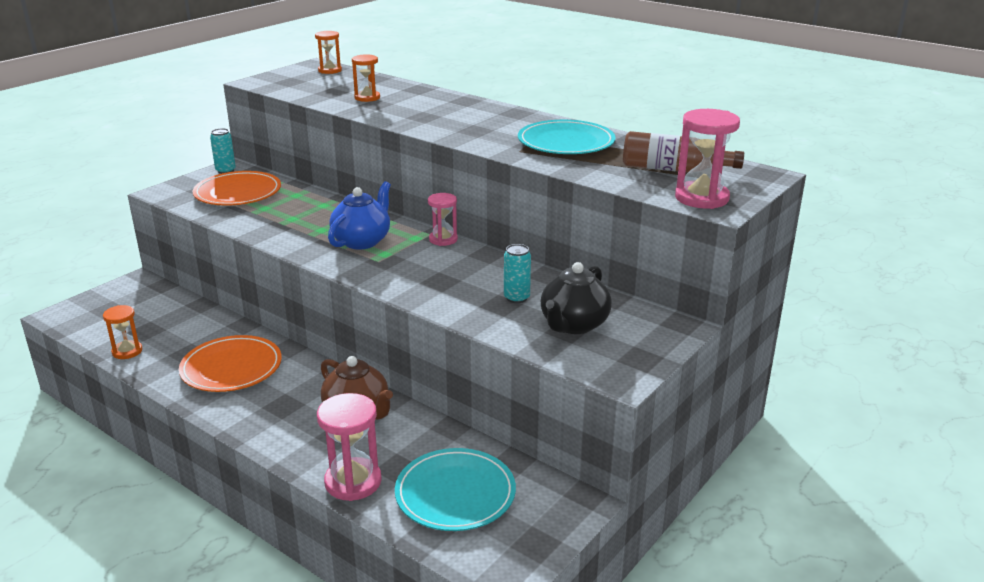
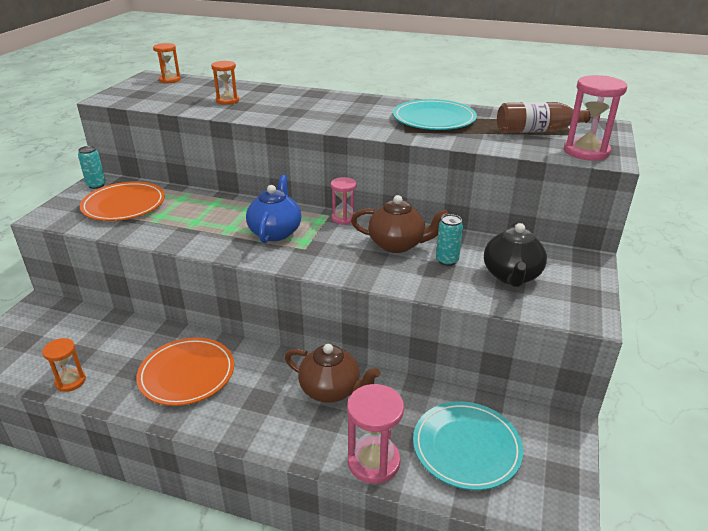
camera: 20 degrees left, 5 degrees up
(477, 274) = (397, 244): none -> brown teapot

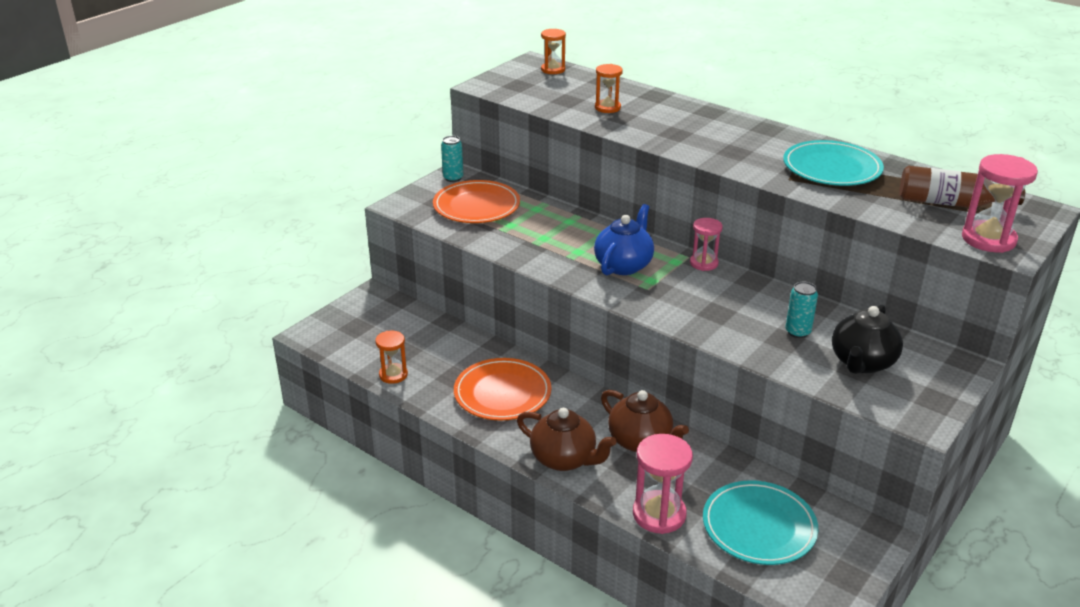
camera: 20 degrees right, 0 degrees up
(397, 244) = (750, 304): brown teapot -> brown teapot (564, 459)

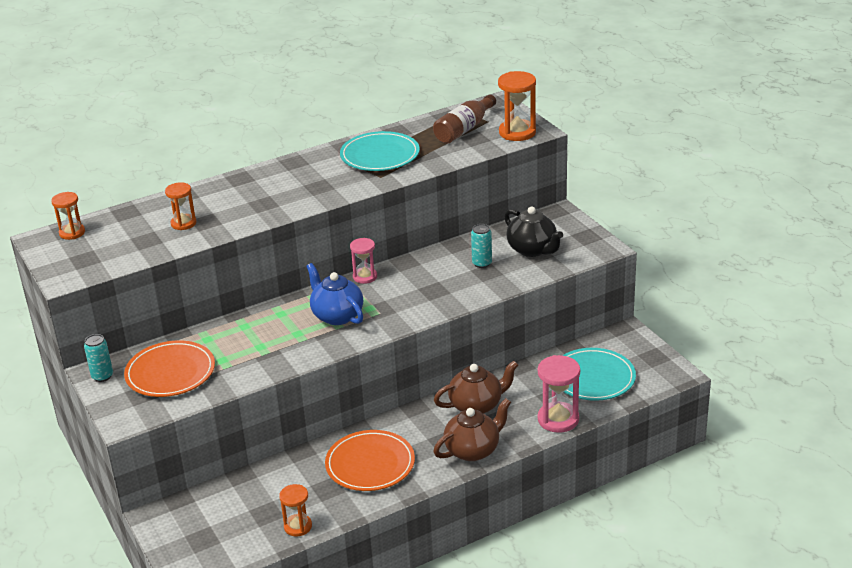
camera: 65 degrees left, 0 degrees up
(988, 239) = (517, 132): pink hourglass -> orange hourglass

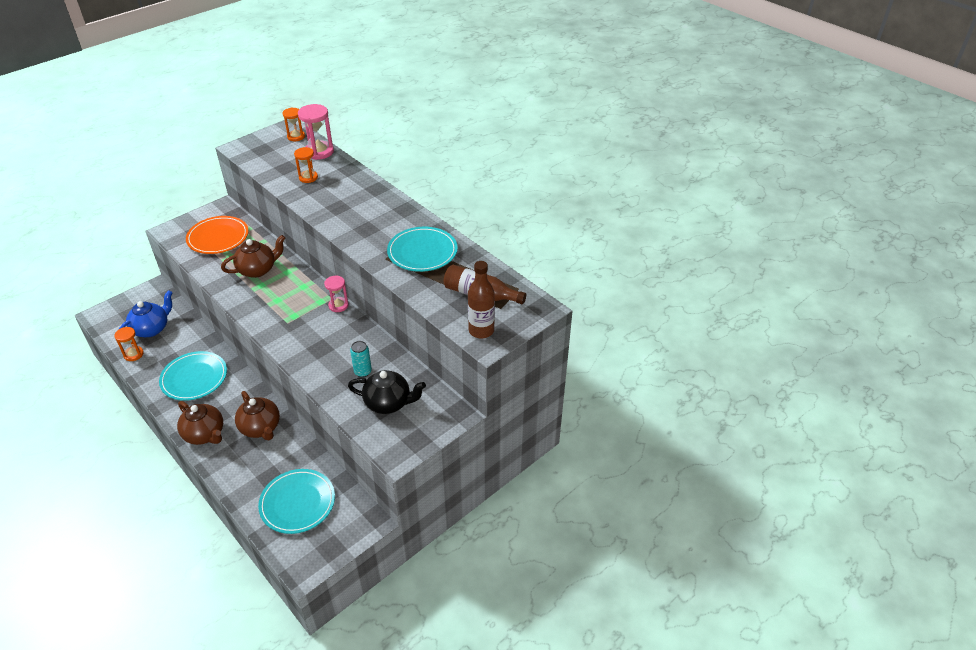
camera: 75 degrees right, 10 degrees up
(102, 376) = (217, 211): turquoise can -> none
(264, 337) = (257, 270): none -> brown teapot
(337, 315) = (284, 300): blue teapot -> blue teapot (151, 329)
(370, 464) = (194, 378): orange plate -> turquoise plate
(517, 132) = (481, 331): orange hourglass -> brown bottle
(532, 250) = (388, 403): black teapot -> black teapot turned 120 degrees counterclockwise
(558, 419) = (240, 484): pink hourglass -> pink hourglass (319, 152)

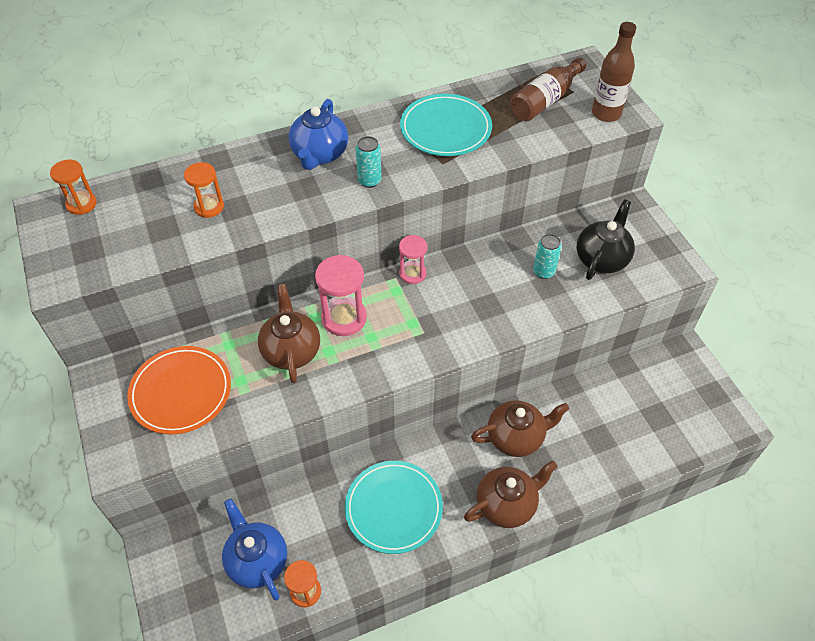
camera: 70 degrees left, 10 degrees up
(297, 503) = (645, 415): turquoise plate -> none
(319, 152) = (146, 184): pink hourglass -> pink hourglass (344, 318)
(354, 231) = (369, 181): none -> turquoise can
(371, 205) = (320, 154): none -> blue teapot

